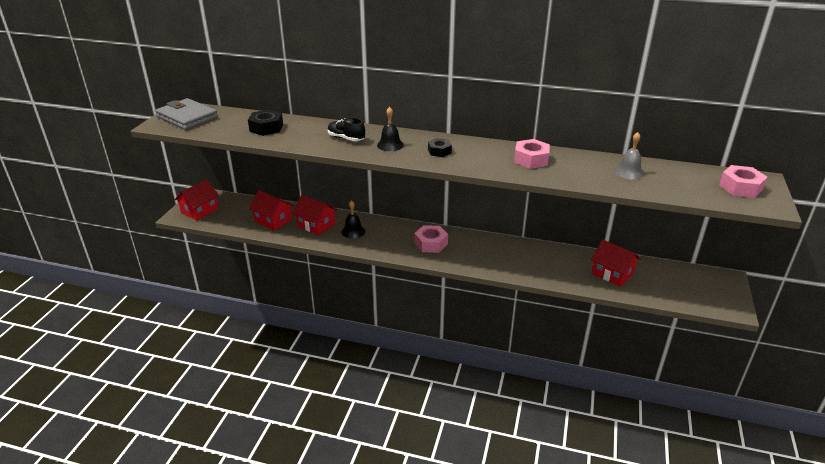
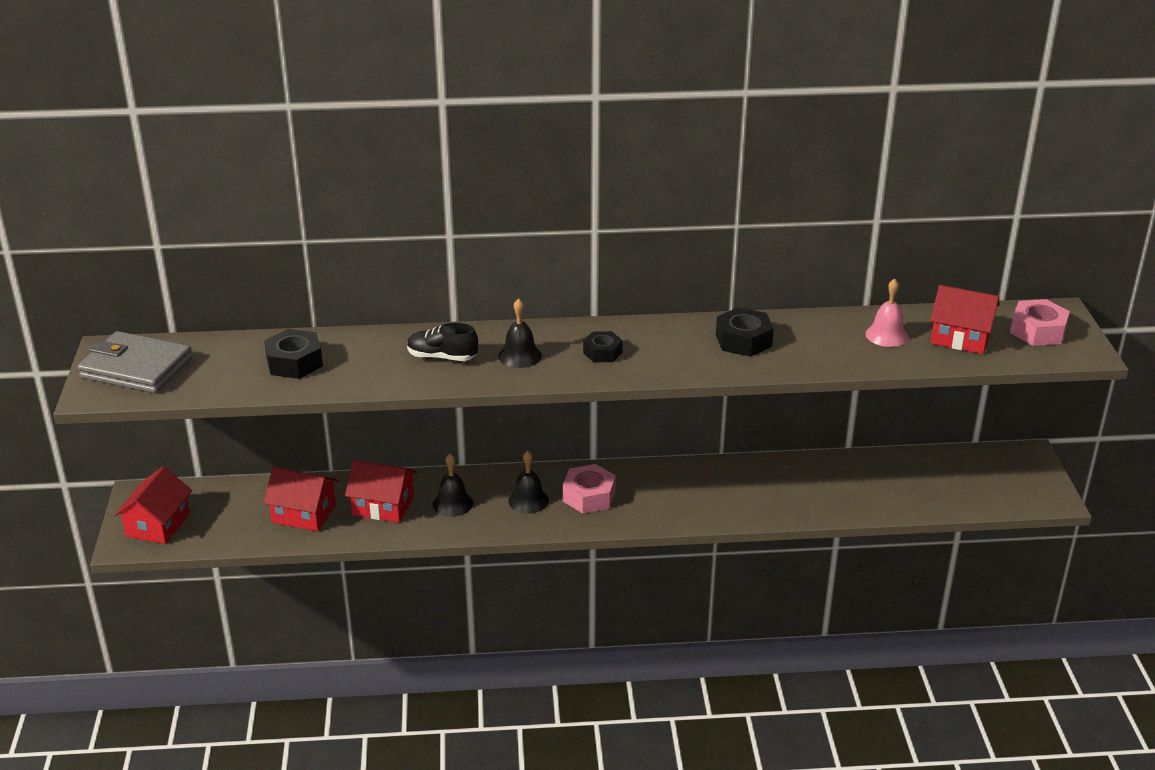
camera: 20 degrees left, 0 degrees up
(395, 238) = (528, 500): none -> black bell
(531, 159) = (743, 340): pink nut -> black nut
(612, 273) = (875, 484): red house -> red house (960, 337)
(629, 172) = (886, 335): grey bell -> pink bell

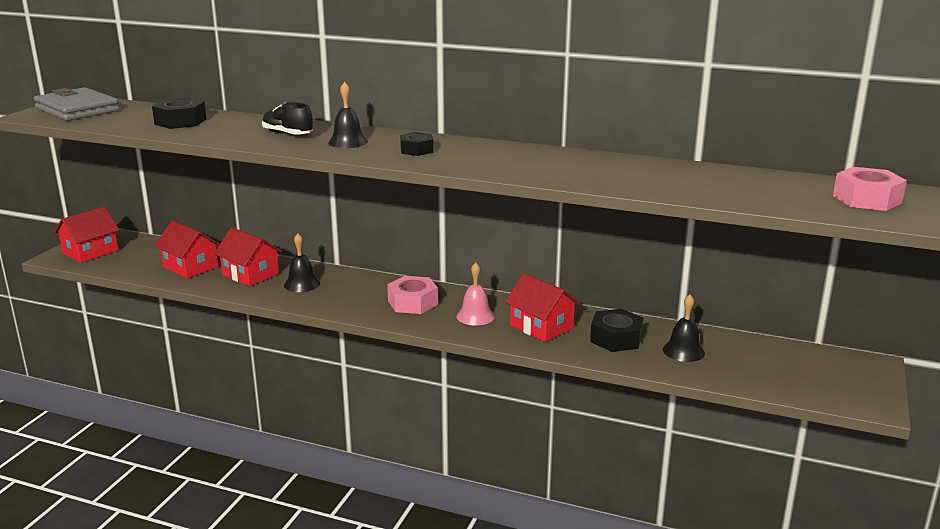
camera: 25 degrees right, 10 degrees down
(528, 500) = (361, 295): black bell -> black bell (683, 351)
(743, 340) = (550, 162): black nut -> black nut (616, 338)
(886, 335) = (695, 178): pink bell -> pink bell (475, 316)
(960, 337) = (773, 190): red house -> red house (541, 327)

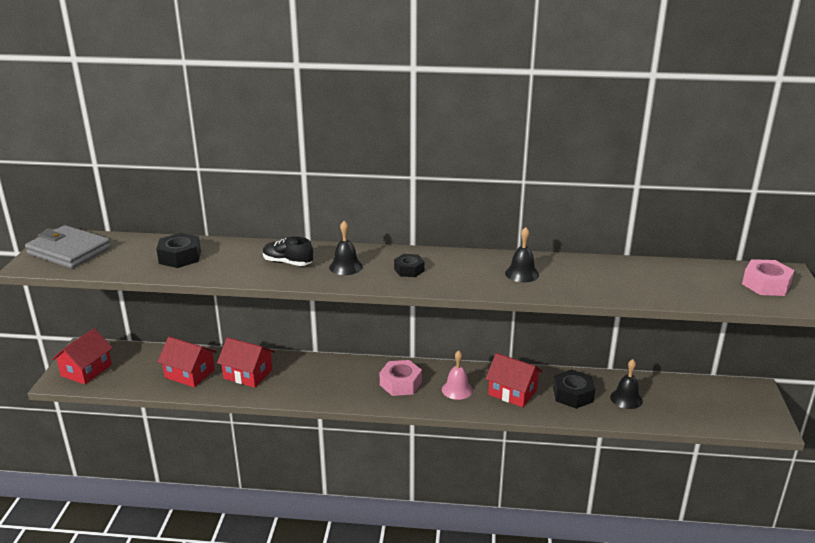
camera: 15 degrees left, 5 degrees up
(302, 284) = (298, 378): black bell -> black bell (522, 274)

